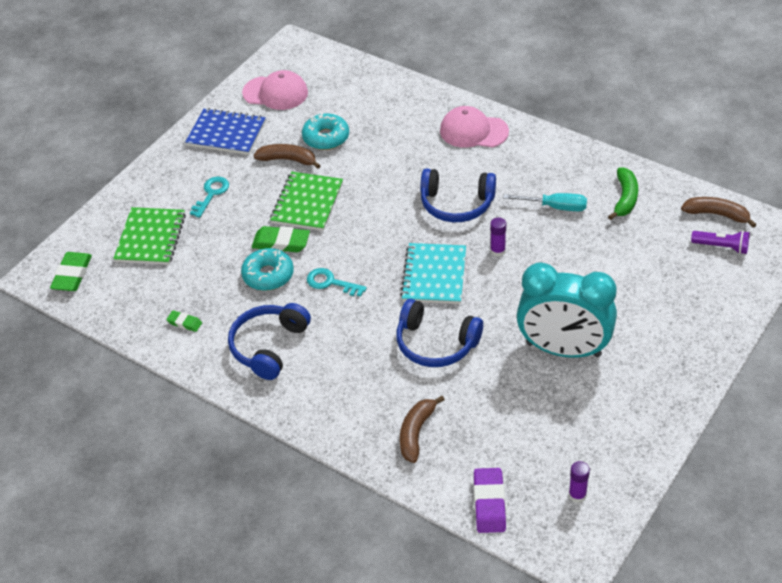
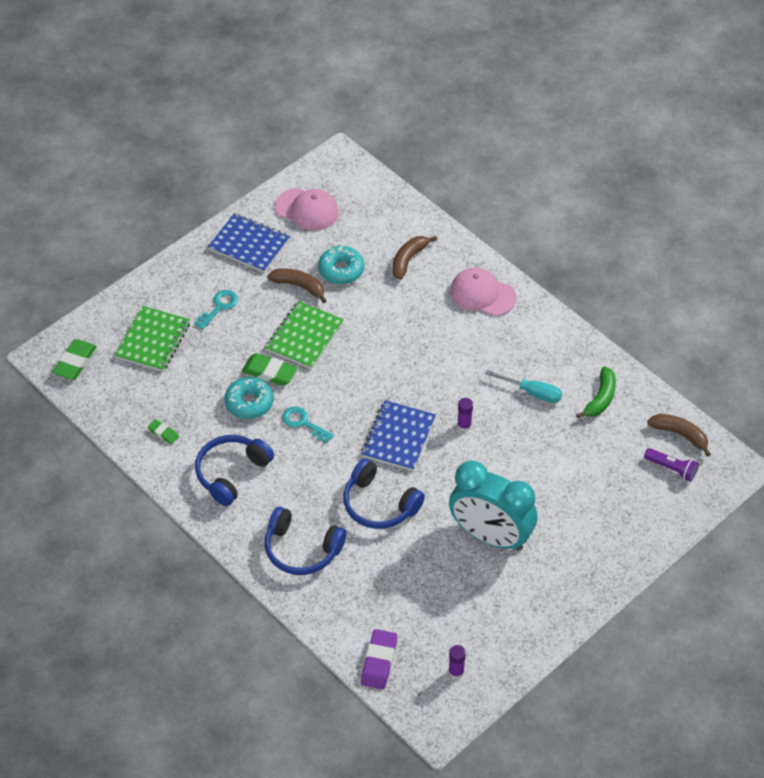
camera: 10 degrees right, 5 degrees up
(416, 433) = (336, 584): brown banana -> brown banana (408, 259)
(434, 275) = (398, 437): turquoise notebook -> blue notebook
(456, 204) = (442, 369): blue headphones -> blue headphones (302, 549)

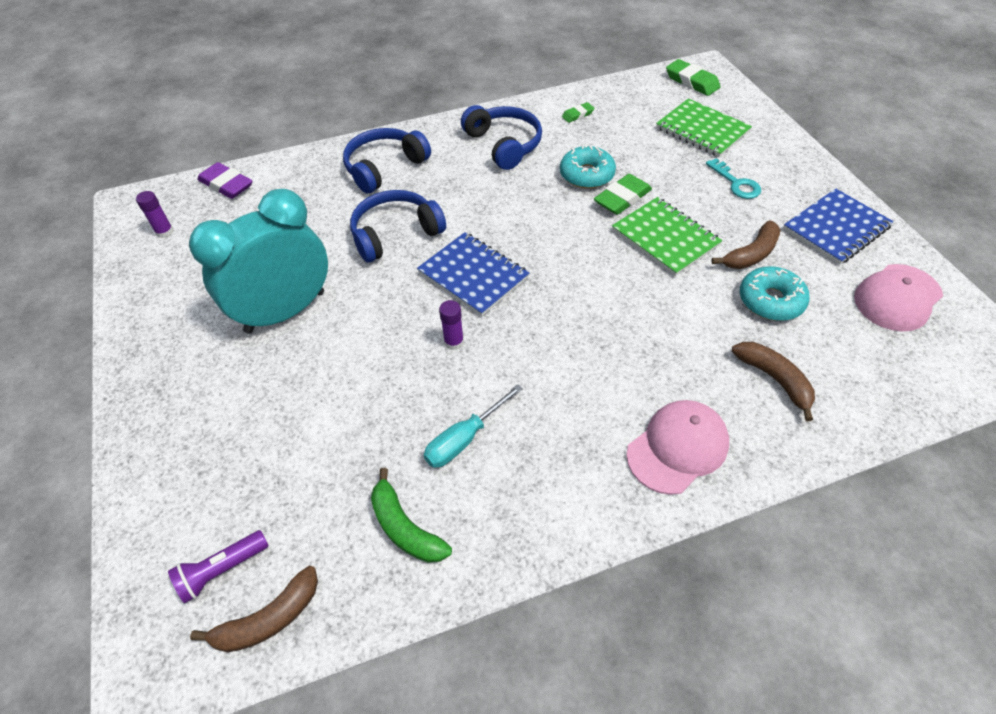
camera: 115 degrees right, 0 degrees up
(303, 423) = (538, 206): turquoise key -> none

